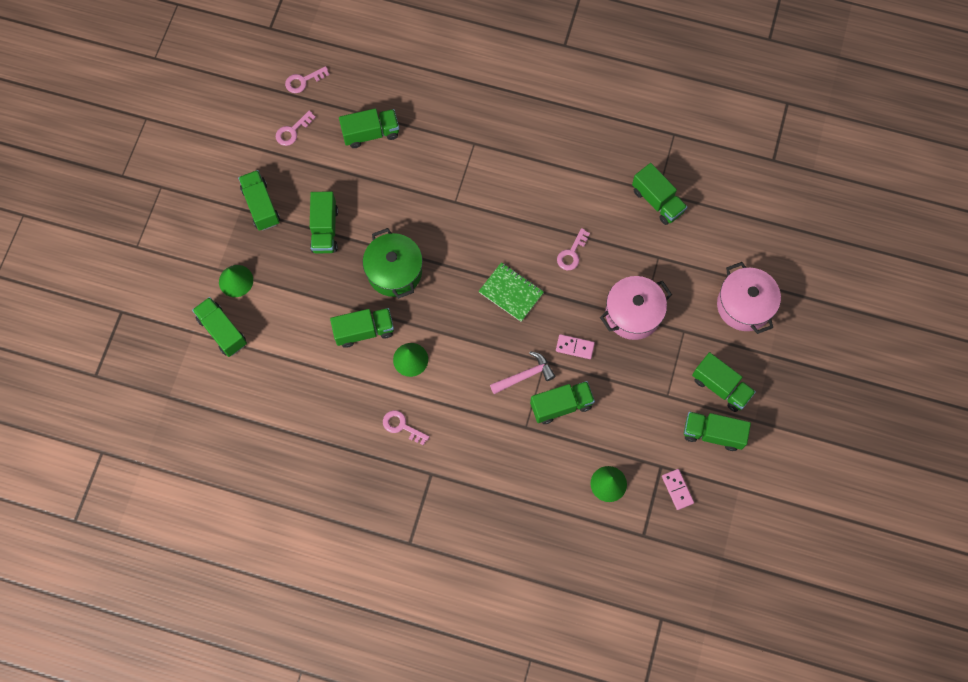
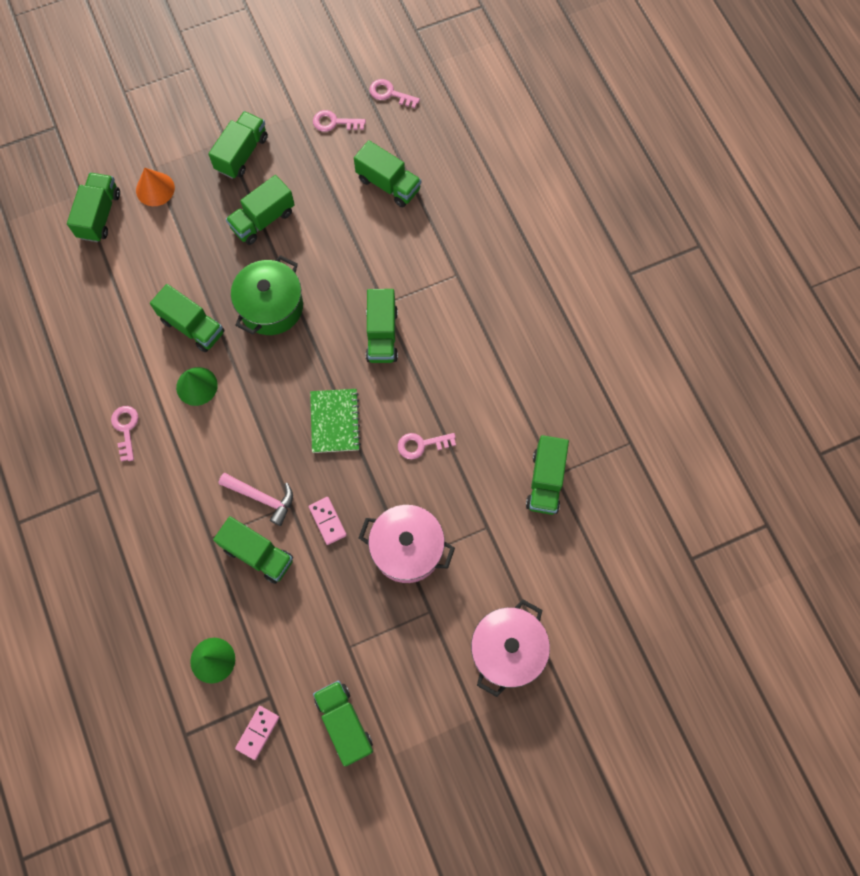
camera: 50 degrees right, 0 degrees up
(236, 281) = (155, 189): green cone -> orange cone
(720, 387) = (400, 693): green truck -> green truck (382, 335)

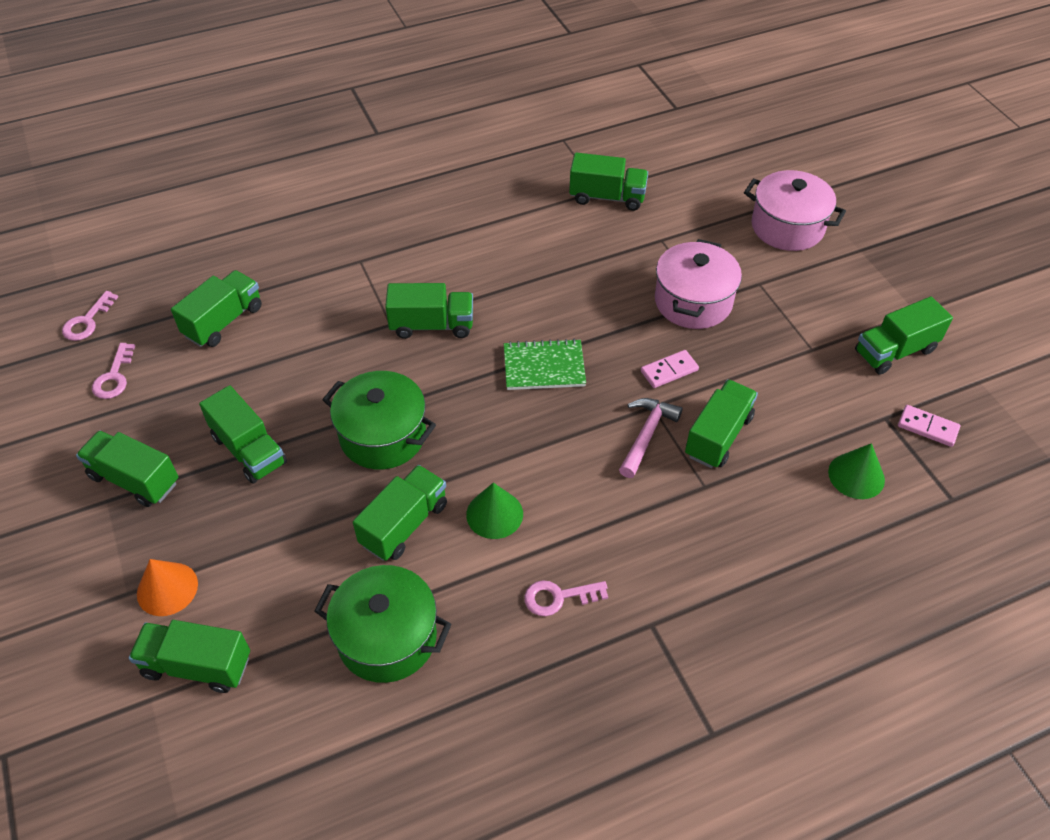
camera: 90 degrees left, 20 degrees down
(107, 322) = (387, 637): none -> green pot
(421, 444) = (571, 290): pink key -> none

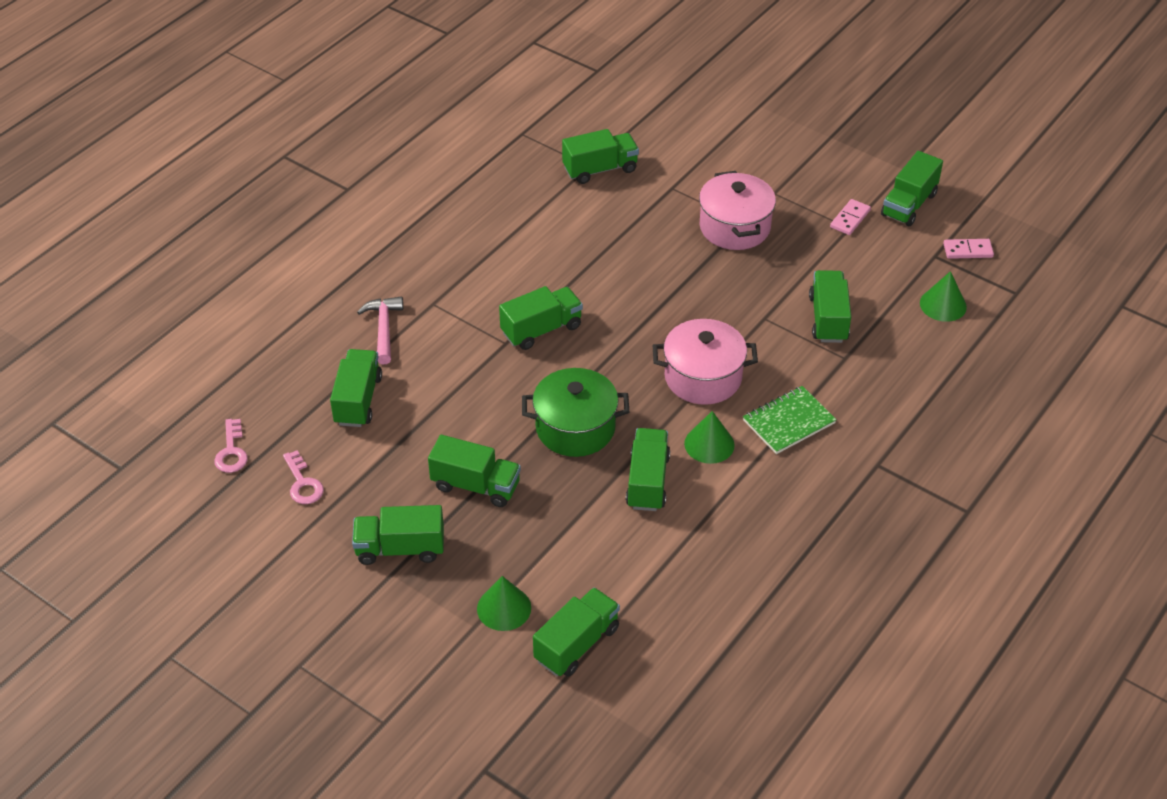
camera: 30 degrees left, 5 degrees down
(167, 588) = (504, 608): orange cone -> green cone
(197, 665) = (577, 644): green truck -> green truck turned 150 degrees clockwise
(387, 637) = (701, 560): green pot -> none
(544, 367) = (659, 324): green notebook -> green notebook (788, 422)
(558, 597) = (801, 477): pink key -> none
(646, 435) = (776, 340): pink hammer -> pink hammer (384, 329)
(669, 371) = (757, 287): pink domino -> pink domino (850, 219)
(787, 227) = (763, 139): pink pot -> pink pot (703, 377)

